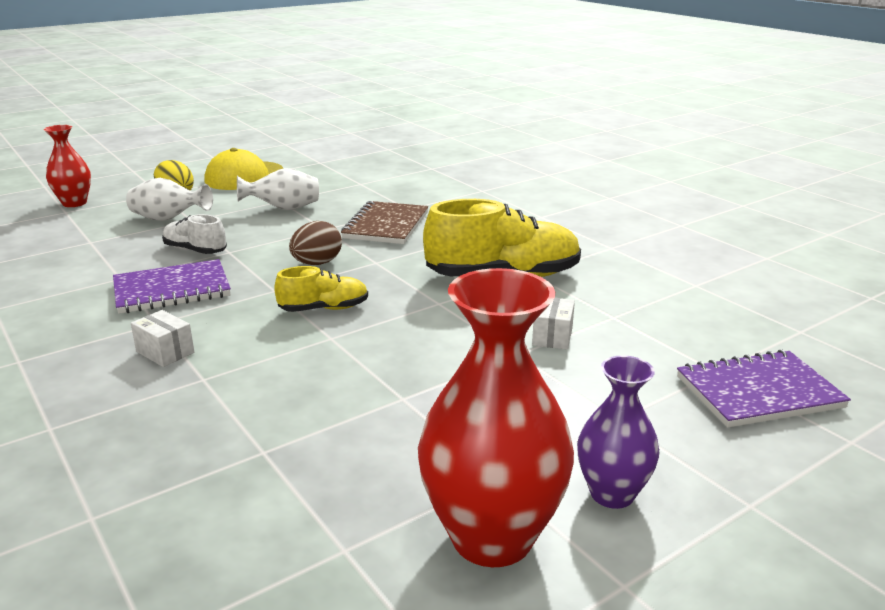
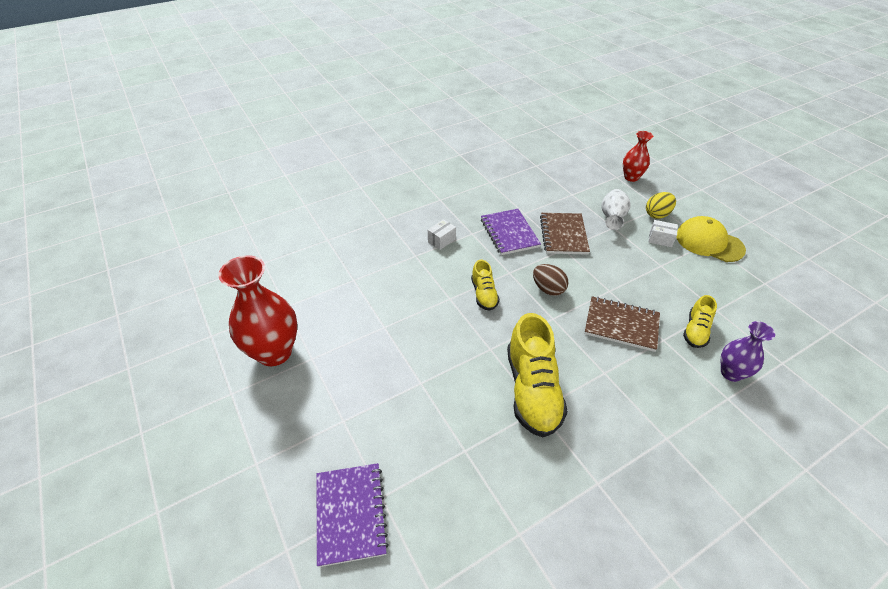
camera: 95 degrees right, 20 degrees up
(195, 250) = (563, 235): white shoe -> brown notebook
(283, 209) = (644, 268): white vase -> none
(392, 194) = (695, 331): none -> yellow shoe
(552, 336) = (439, 405): white box -> white box (660, 239)
(612, 494) = (285, 402): purple vase -> purple vase (731, 373)

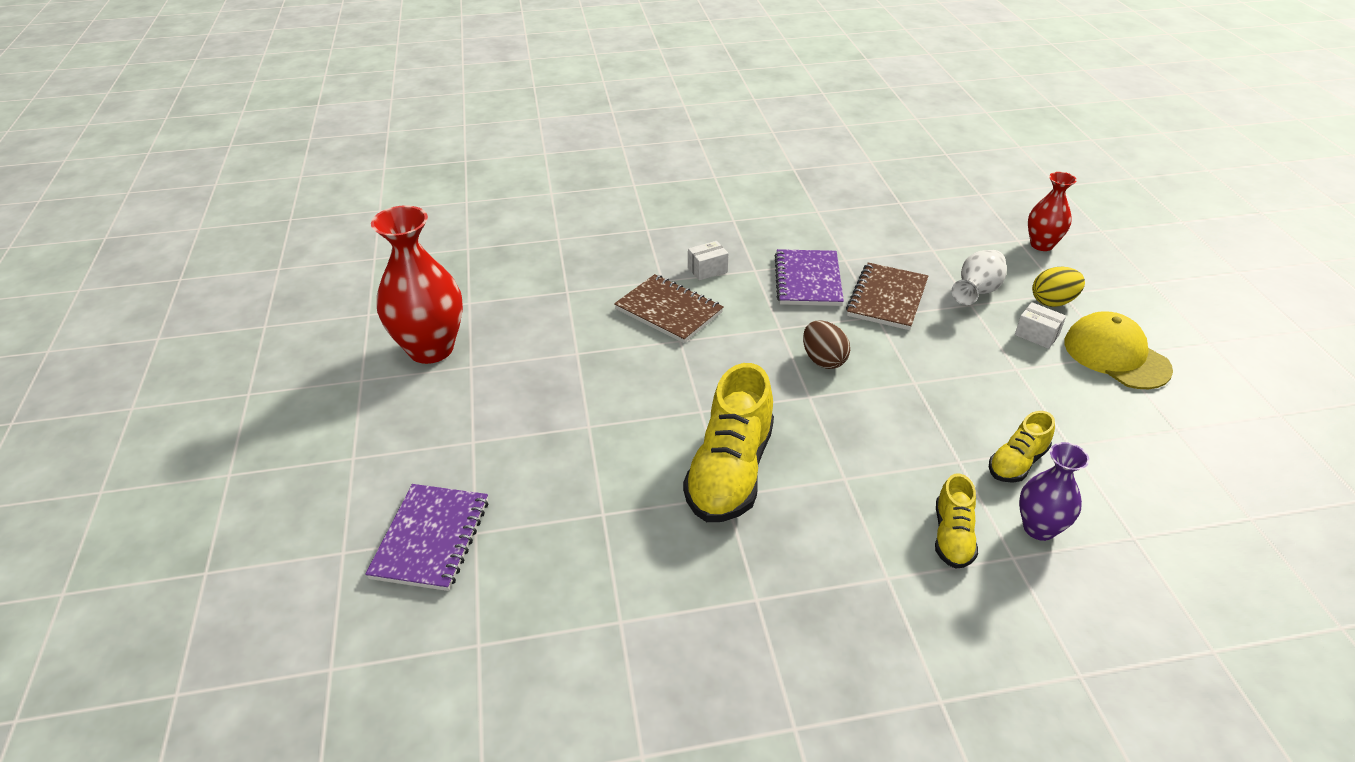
camera: 20 degrees right, 5 degrees down
(484, 294) = (729, 346): yellow shoe -> yellow shoe (952, 536)
(621, 325) = (905, 428): brown notebook -> brown notebook (669, 311)

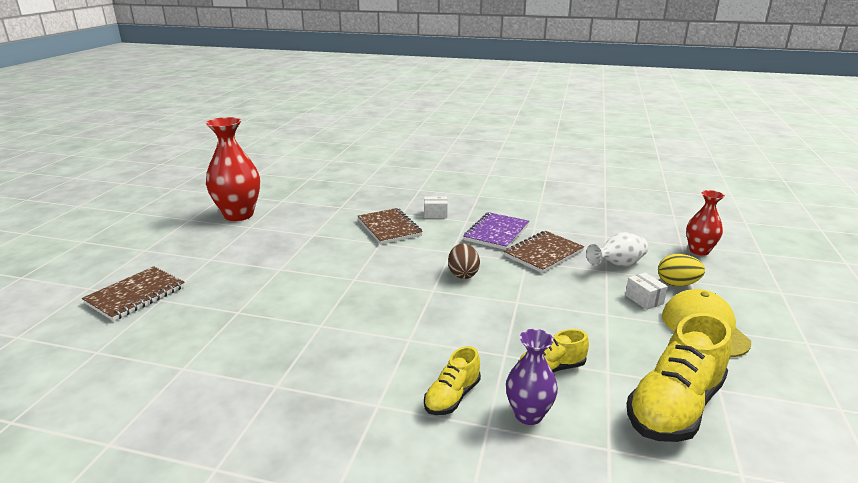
camera: 25 degrees right, 15 degrees down
(431, 539) = (136, 295): purple notebook -> brown notebook
(730, 472) = (337, 314): yellow shoe -> yellow shoe (674, 407)

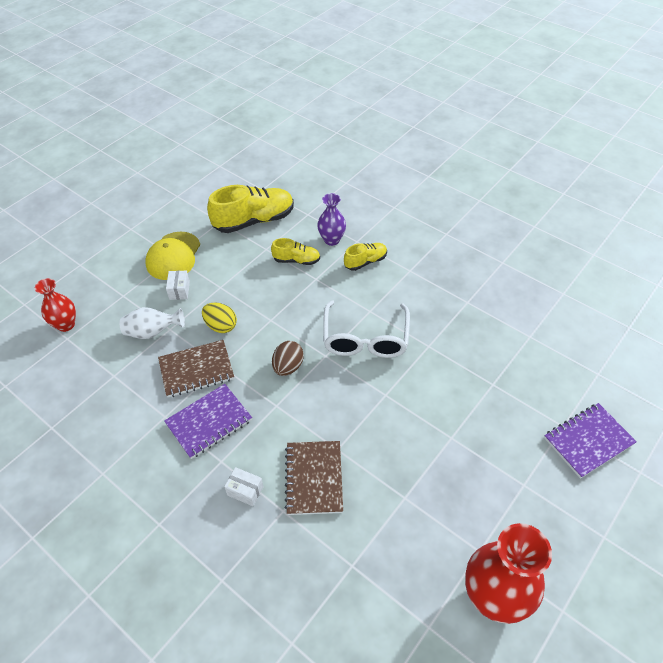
camera: 155 degrees left, 25 degrees up
(136, 295) = (588, 441): brown notebook -> purple notebook
(398, 312) = (365, 339): none -> white glasses
(677, 284) = (137, 296): yellow egg -> yellow egg (221, 326)

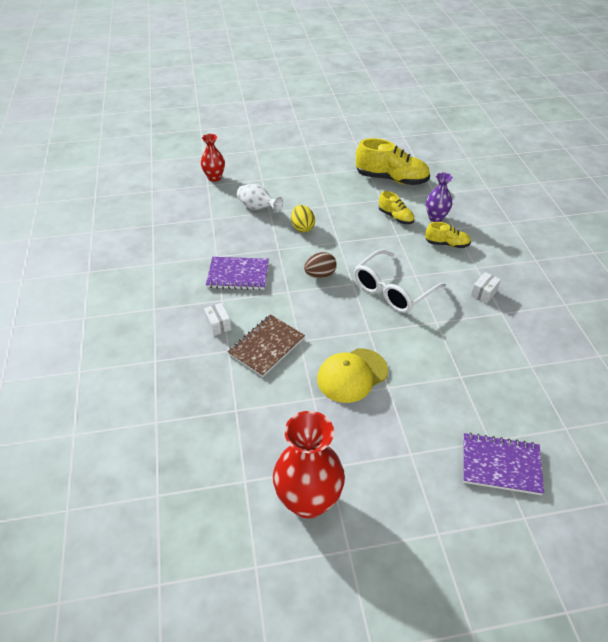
camera: 40 degrees right, 5 degrees down
(173, 256) = (315, 173): yellow cap -> yellow cap (352, 375)
(179, 290) = (298, 194): white box -> white box (483, 293)
(196, 370) = (261, 243): brown notebook -> none

